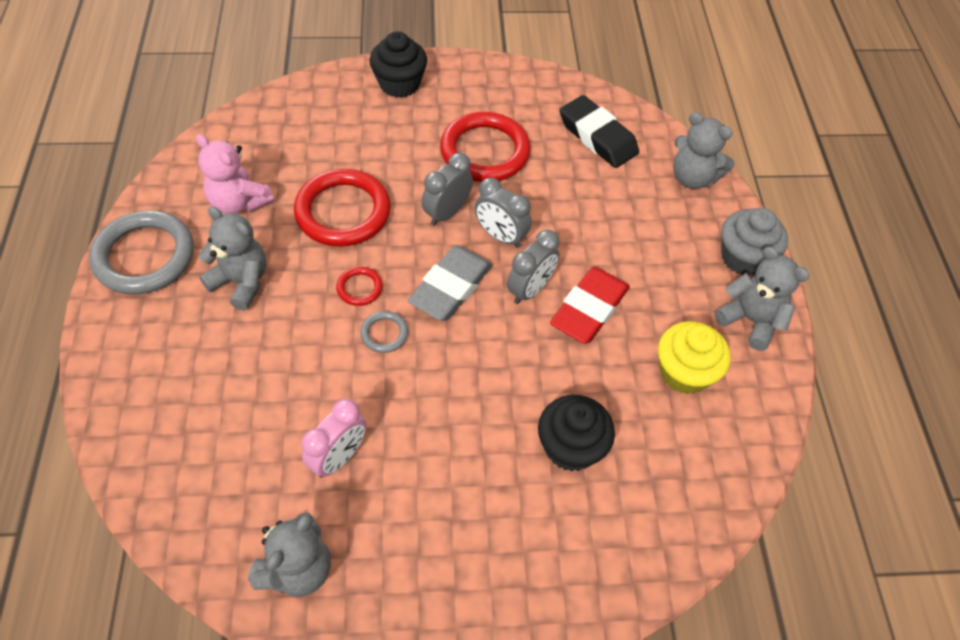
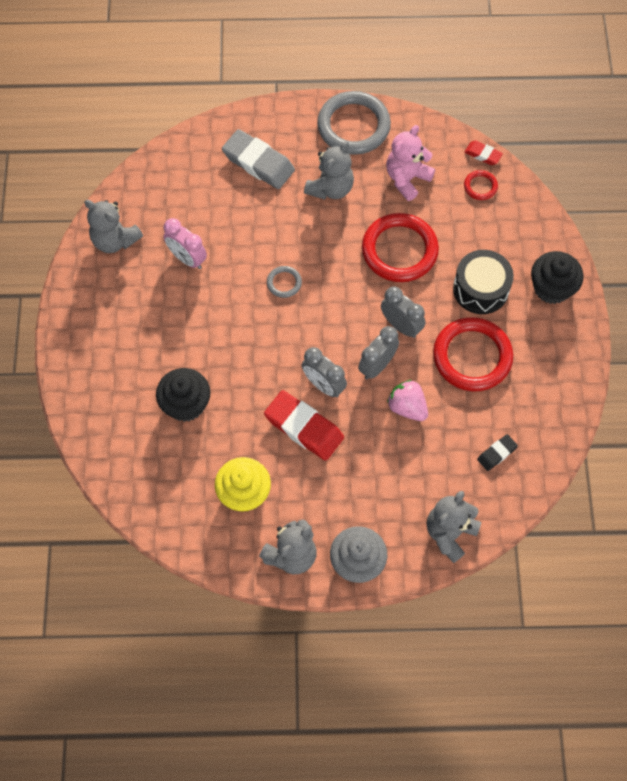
camera: 95 degrees right, 10 degrees up
(216, 130) = (483, 155): none -> red eraser
(359, 288) = (325, 265): red ring -> red ring (480, 186)
(399, 140) = (480, 289): none -> black drum
(451, 287) = (325, 328): grey eraser -> grey eraser (258, 163)
(551, 209) = (407, 407): none -> pink strawberry
(597, 137) = (497, 453): black eraser -> black eraser, size x0.51

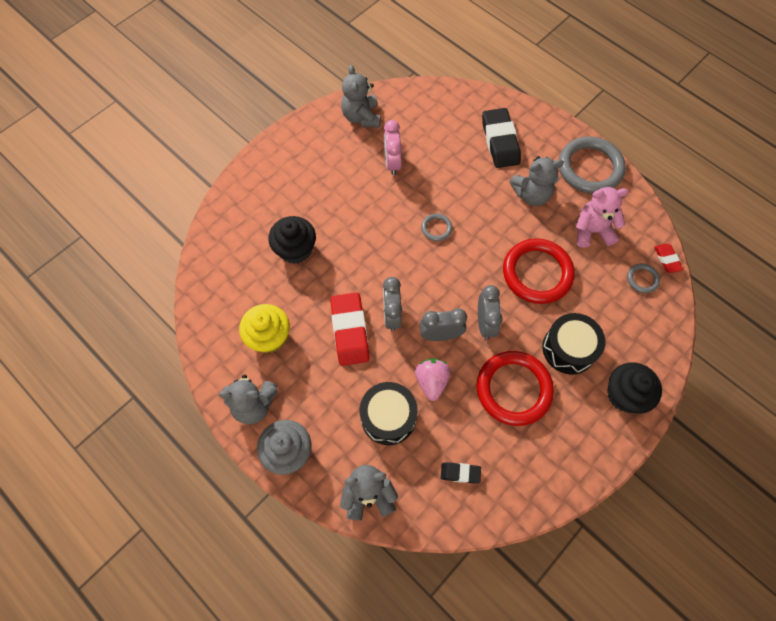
camera: 45 degrees right, 0 degrees up
(258, 163) = (500, 141): grey eraser -> black eraser
(404, 464) = (388, 417): none -> black drum
(480, 186) = (642, 279): red ring -> grey ring

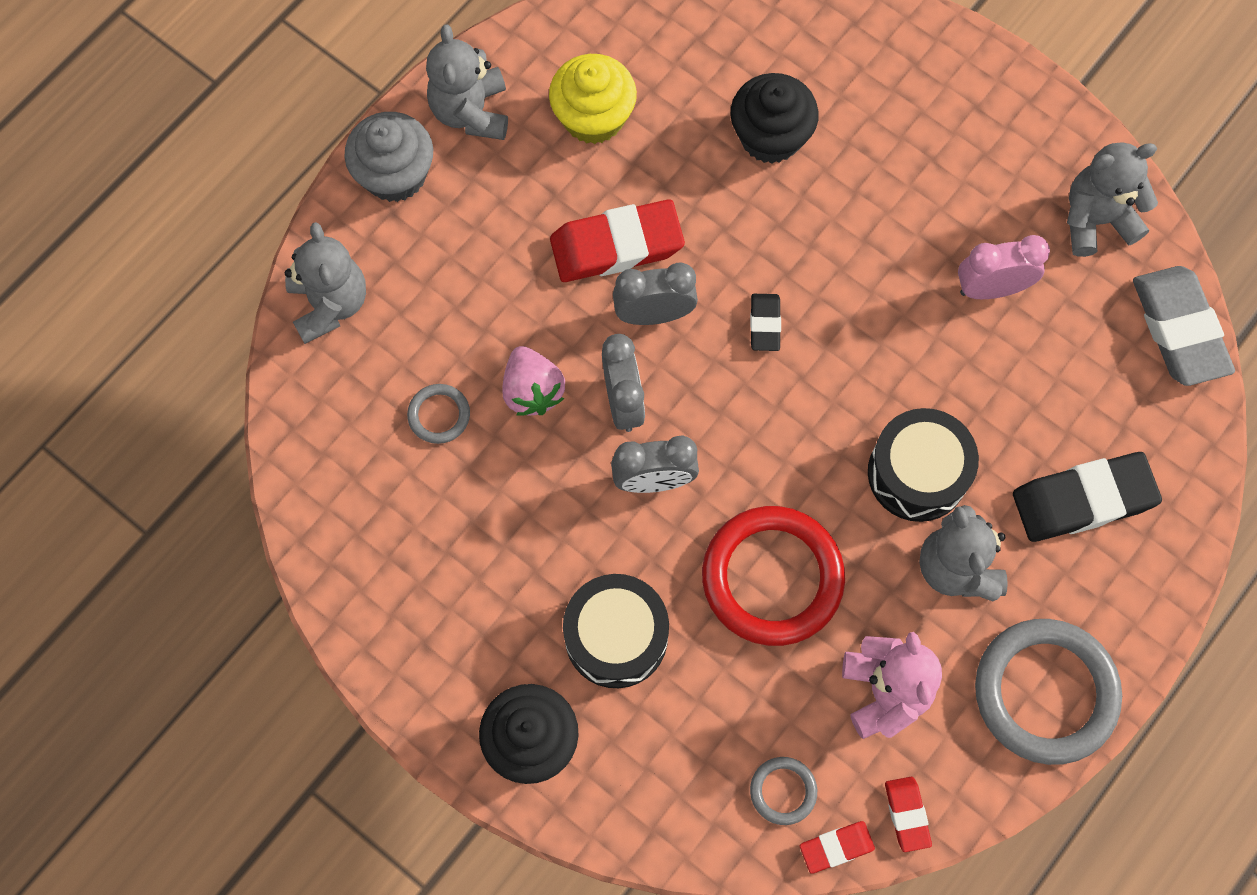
camera: 85 degrees right, 5 degrees up
(388, 417) = (462, 323): black drum -> black drum (917, 473)
(419, 94) = (1178, 329): none -> grey eraser
(431, 381) = (532, 391): pink strawberry -> pink strawberry turned 75 degrees clockwise
(436, 228) = (849, 382): grey ring -> grey ring (439, 415)
(460, 473) = (372, 446): black eraser -> black eraser (765, 324)
(513, 389) = (528, 534): red ring -> none
(649, 229) = (907, 814): none -> red eraser

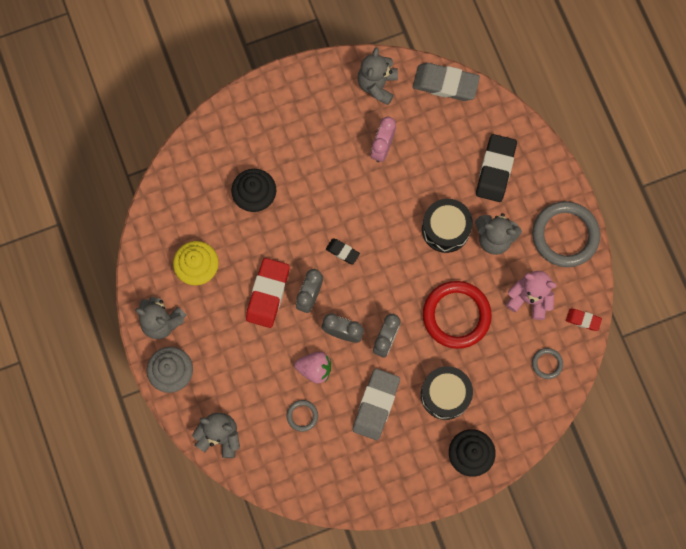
camera: 60 degrees left, 5 degrees up
(528, 527) = (376, 405): none -> grey eraser
(836, 847) = (580, 356): red eraser -> none

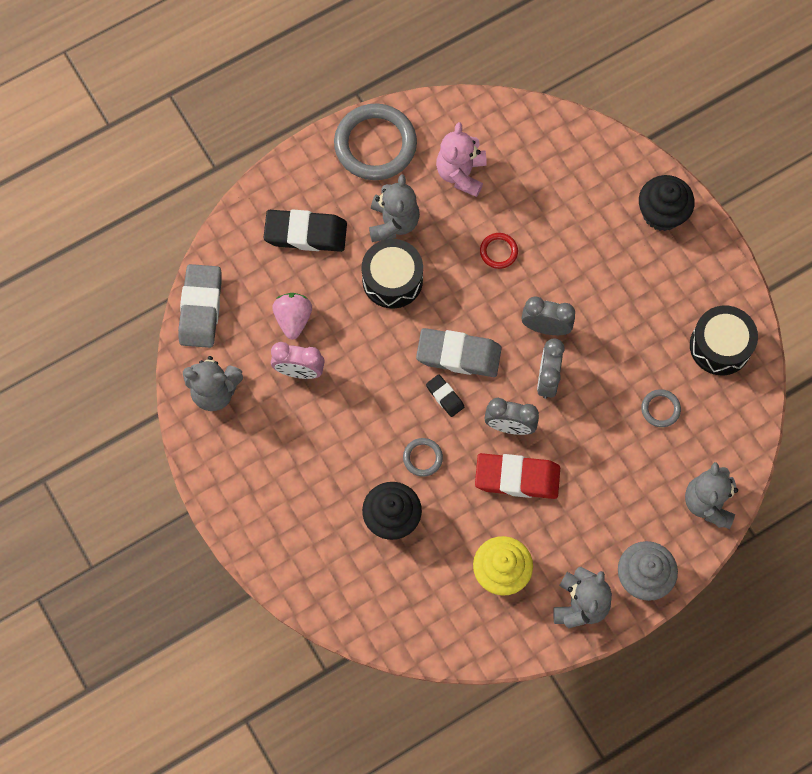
camera: 100 degrees left, 5 degrees down
(314, 369) = (599, 404): pink strawberry -> pink strawberry (293, 319)
(342, 252) = (445, 396): black eraser -> black eraser turned 60 degrees counterclockwise
(376, 405) = (627, 326): grey eraser -> grey eraser (458, 355)
(445, 395) = (597, 250): black drum -> black drum (720, 346)
(456, 315) = (498, 251): red ring -> red ring, size x0.45
(547, 363) = (535, 144): grey ring -> grey ring (422, 458)
(583, 320) = (475, 112): red eraser -> none

